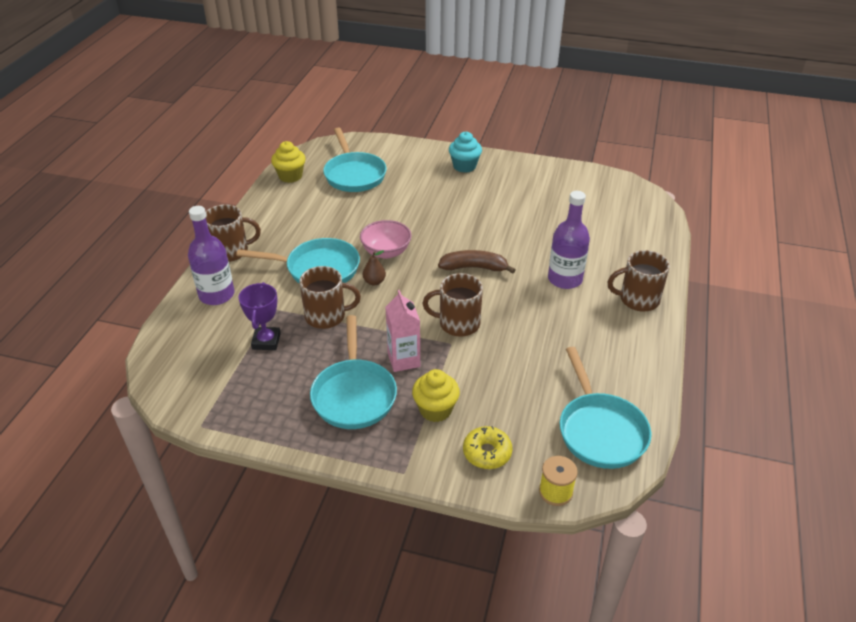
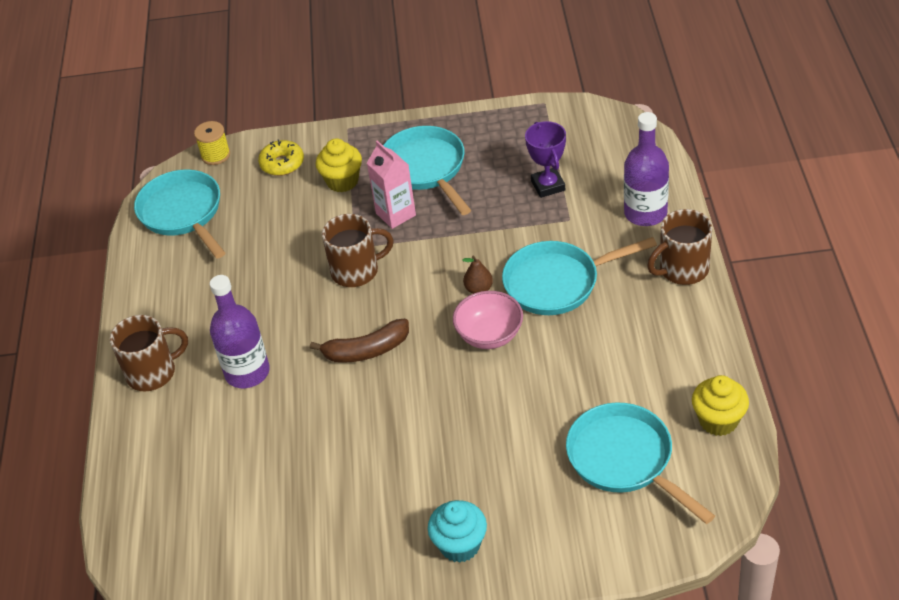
camera: 165 degrees right, 5 degrees up
(326, 316) = (505, 231): brown mug -> none

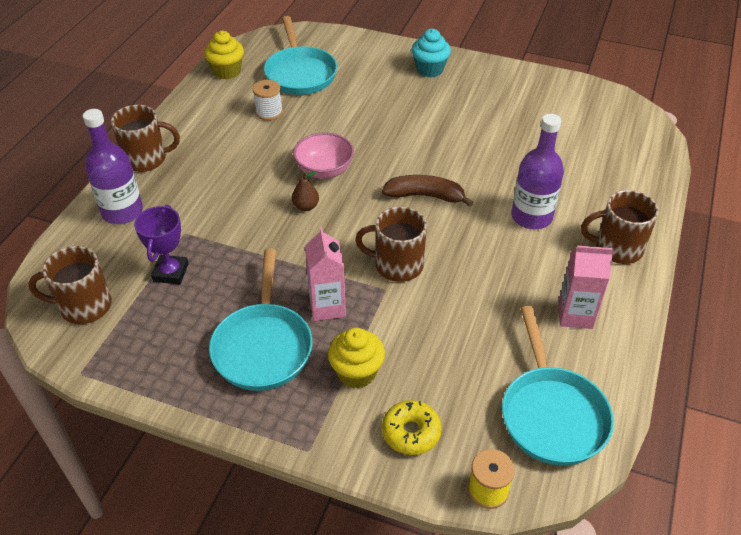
camera: 160 degrees left, 0 degrees up
(181, 292) = (575, 315): none -> pink carton
(557, 283) = (242, 187): turquoise pan -> none
(590, 137) = (84, 306): none -> brown mug
(610, 382) = (269, 112): none -> white spool

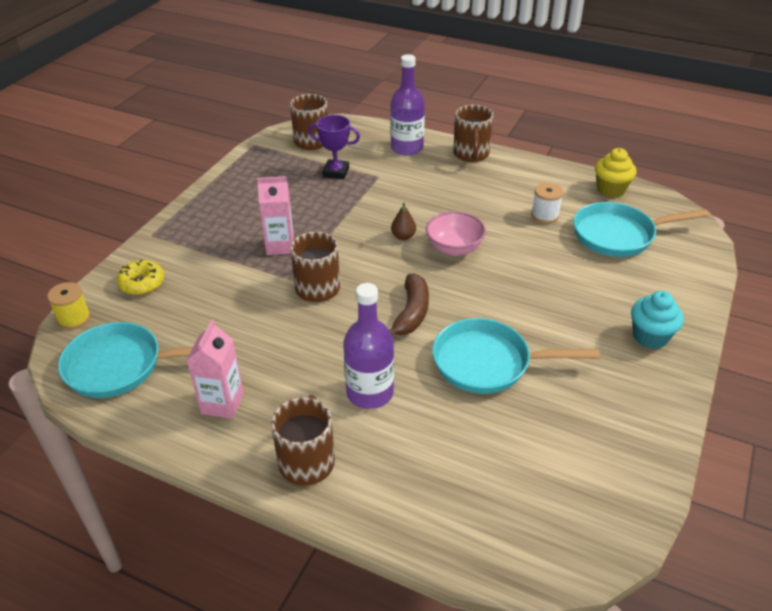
camera: 95 degrees right, 5 degrees down
(263, 346) = (250, 215): turquoise pan -> turquoise pan (488, 363)
(356, 372) = (208, 259): yellow cupcake -> none

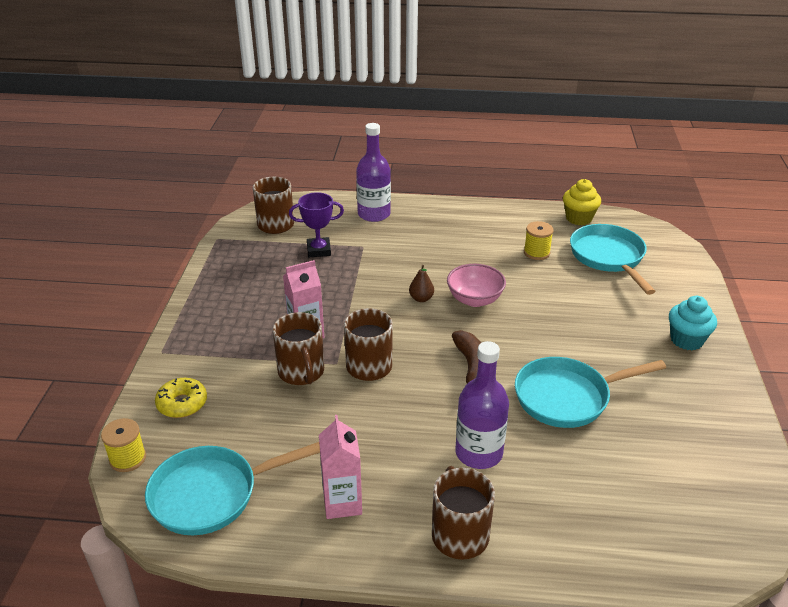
camera: 20 degrees left, 5 degrees down
(471, 154) = (437, 209): brown mug -> brown mug (301, 372)
(545, 215) = (536, 253): white spool -> yellow spool
(618, 235) = (608, 257): turquoise pan -> turquoise pan turned 105 degrees clockwise

